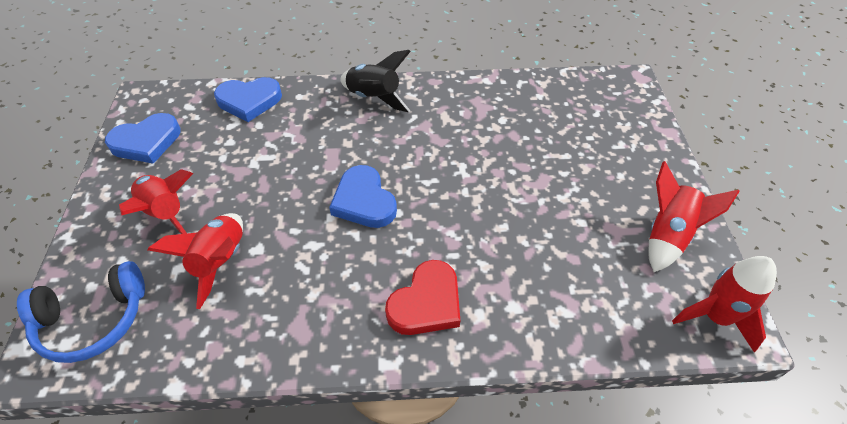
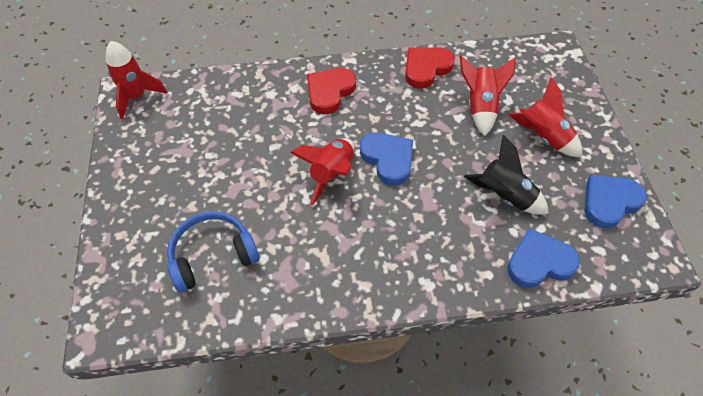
camera: 175 degrees right, 5 degrees up
(93, 320) = (542, 68): blue headphones -> blue headphones (212, 256)
(270, 335) = (426, 68): none -> red heart
(374, 98) = (404, 278): black rocket -> black rocket (504, 196)
(668, 235) = (143, 149): red rocket -> red rocket (332, 174)

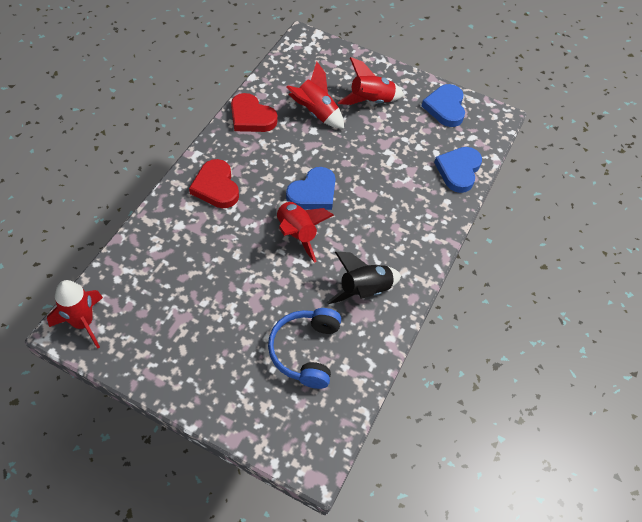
camera: 60 degrees left, 0 degrees up
(388, 159) = (313, 193): blue heart -> blue heart turned 135 degrees clockwise
(426, 68) = (251, 117): red heart -> red heart turned 45 degrees counterclockwise
(504, 196) = (398, 153): black rocket -> black rocket (364, 291)

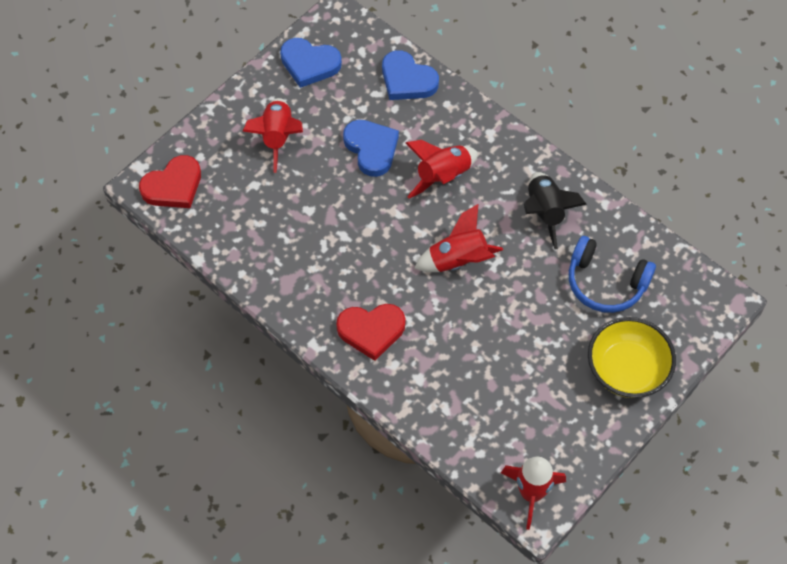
camera: 70 degrees left, 5 degrees up
(218, 383) = (627, 370): none -> yellow bowl
(251, 117) = (269, 273): red heart -> red heart (173, 186)
(313, 193) = (404, 231): blue heart -> blue heart (371, 148)
(315, 113) = (281, 201): red rocket -> red rocket (443, 177)

